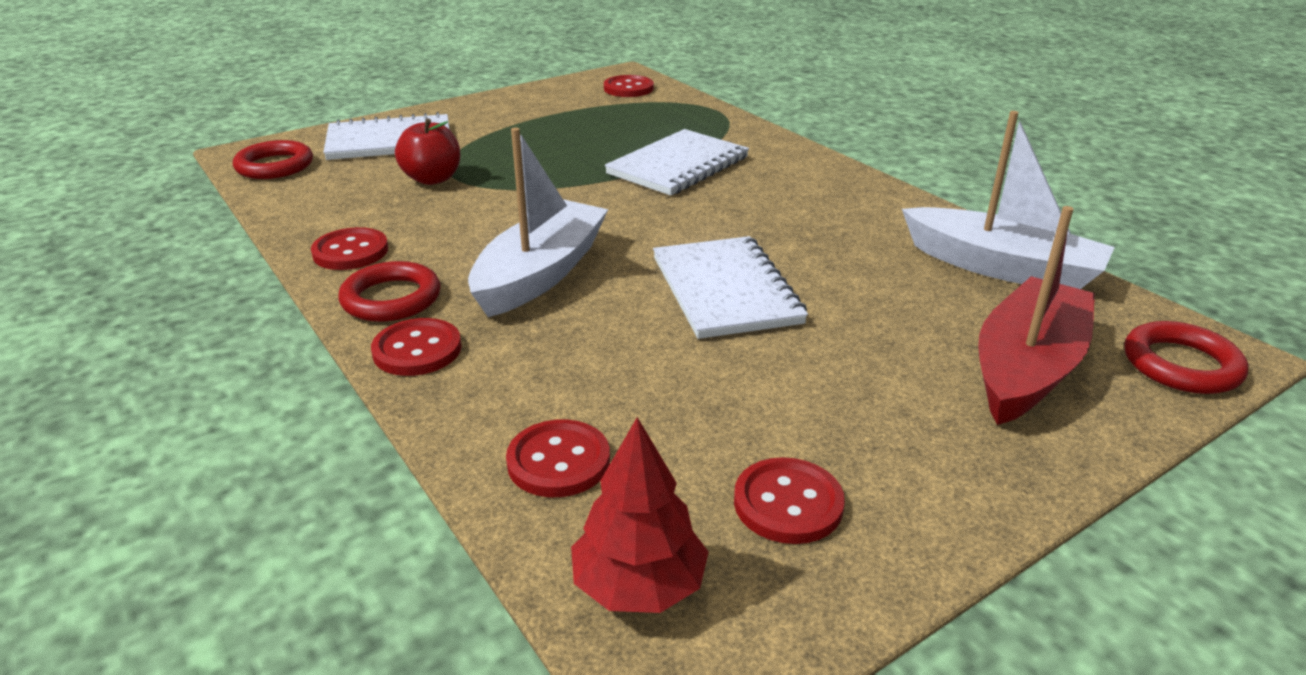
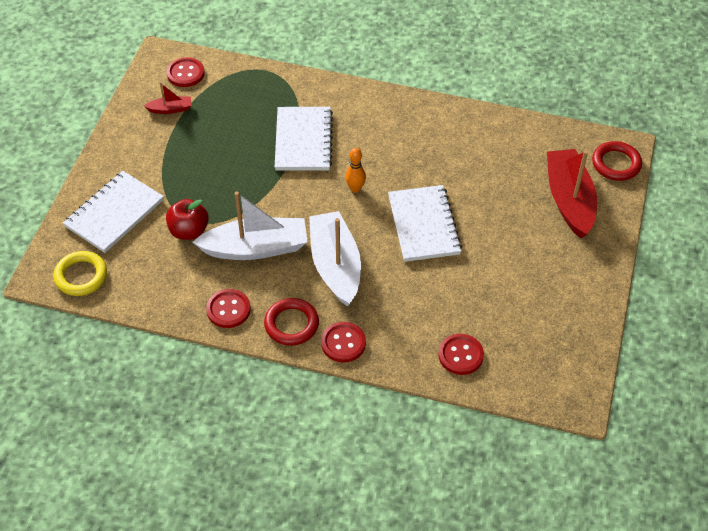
camera: 40 degrees left, 20 degrees up
(274, 166) = (81, 276): red ring -> yellow ring
(572, 102) = (170, 109): none -> red boat
(639, 586) = (536, 381): red tree -> none
(680, 222) = (355, 189): none -> orange bowling pin
(725, 290) = (423, 225): white notebook -> white notebook turned 45 degrees clockwise
(788, 503) = (548, 320): red button -> none
(1002, 268) = (516, 138): white boat -> white boat (255, 248)

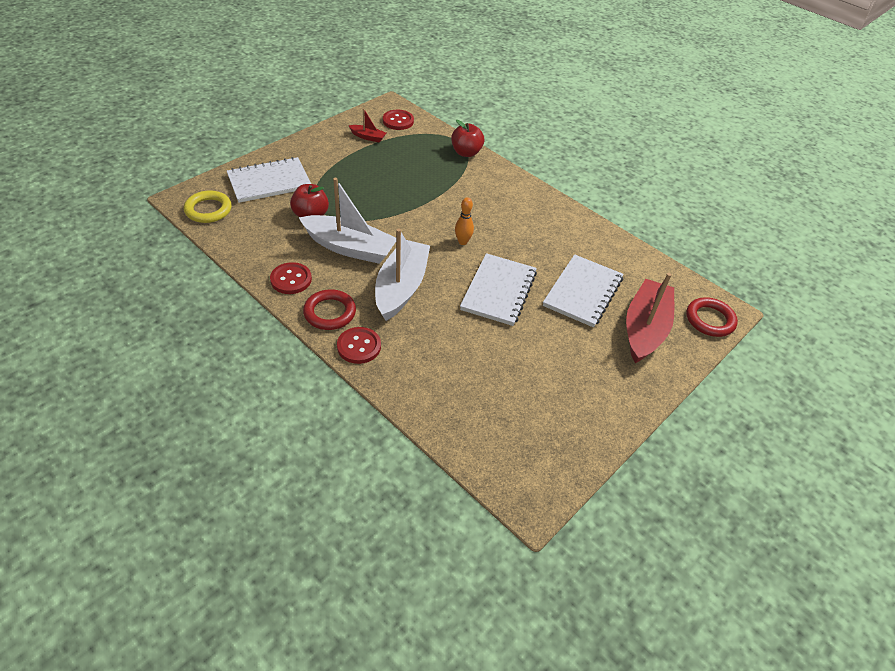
camera: 25 degrees right, 5 degrees down
(284, 82) = (466, 153): none -> red apple
(303, 140) = (448, 194): white notebook -> white notebook (582, 292)
(460, 355) = (451, 405): red button -> none

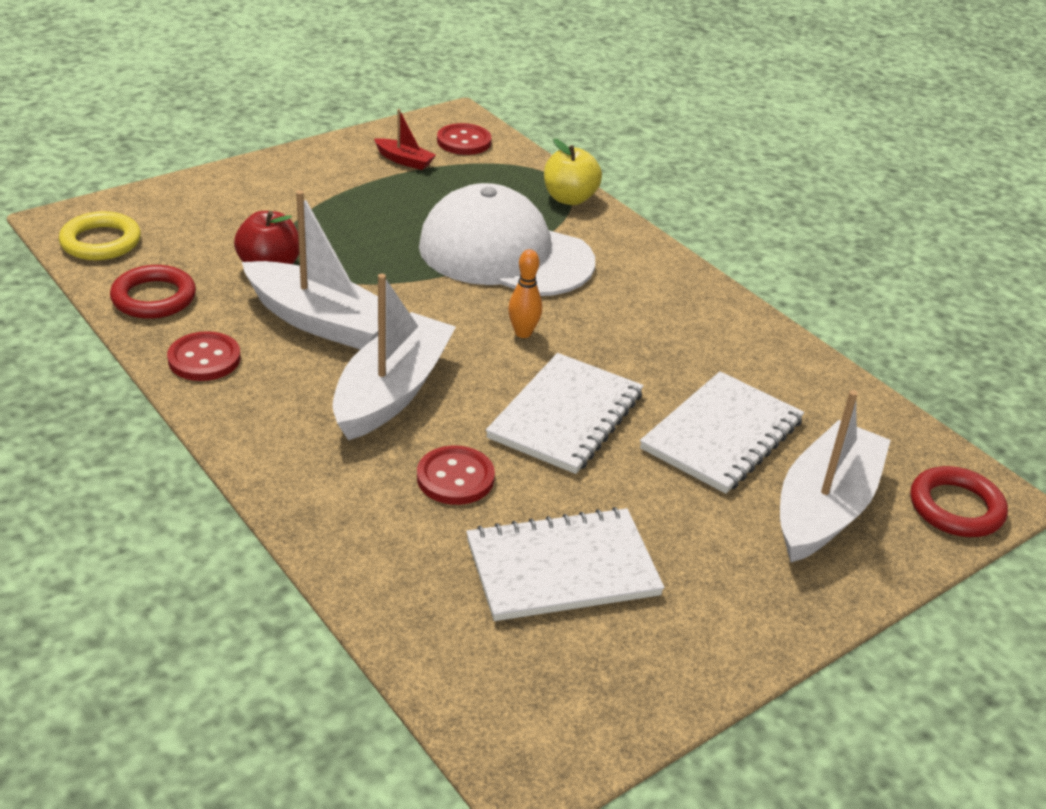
camera: 10 degrees right, 10 degrees down
(269, 182) = (215, 211): white notebook -> white notebook (562, 568)
(330, 312) = (254, 416): red ring -> red ring (154, 298)
(359, 346) = (288, 474): red button -> red button (455, 478)
(440, 192) = (505, 254): none -> white cap
(466, 153) = (569, 198): red apple -> yellow apple
(644, 329) = (824, 507): red boat -> white boat

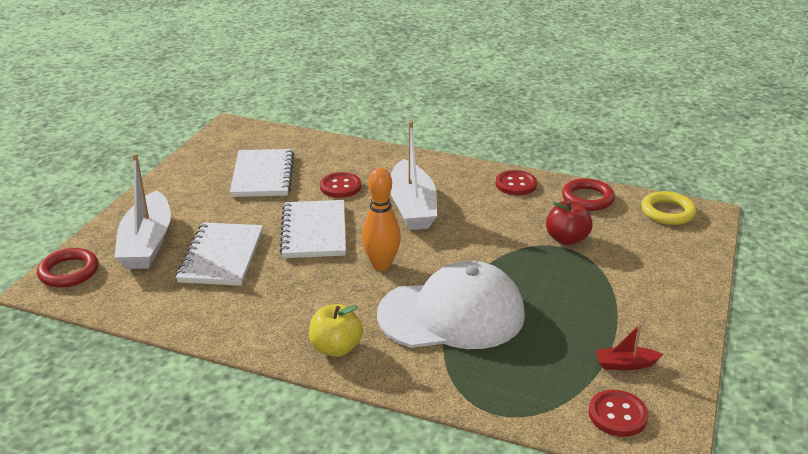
camera: 150 degrees right, 5 degrees down
(321, 321) = (493, 223): white boat -> none
(523, 333) = (381, 265): orange bowling pin -> orange bowling pin, size x1.64
(562, 568) = (263, 175): white notebook -> white notebook turned 45 degrees counterclockwise
(569, 198) = (464, 393): yellow apple -> yellow apple (336, 348)

